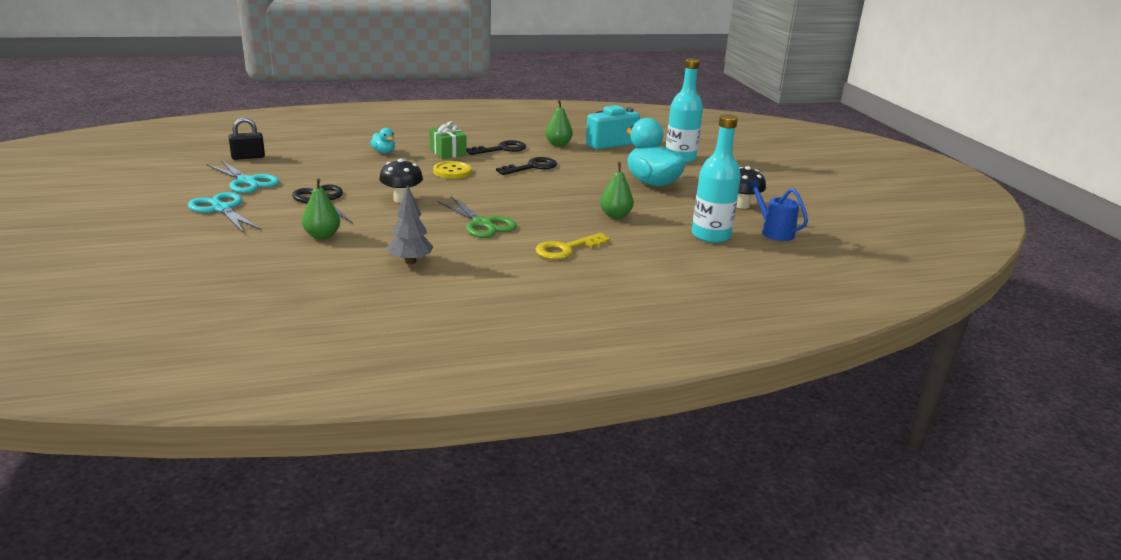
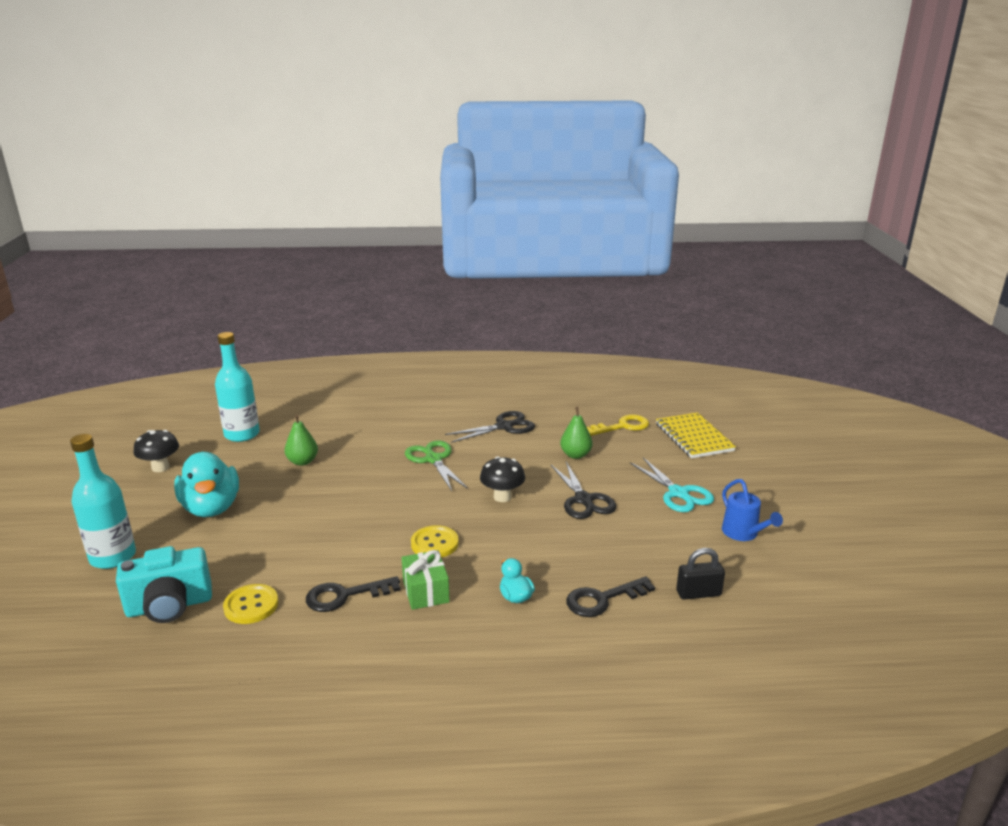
camera: 165 degrees left, 0 degrees up
(158, 263) = (694, 437): none -> yellow notebook
(248, 182) = (673, 536): turquoise scissors -> none
(410, 261) = (504, 426): grey tree -> black scissors
(532, 167) = (329, 548): black key -> black key (602, 599)
(558, 144) = (251, 605): green pear -> yellow button
(566, 249) = (377, 429): yellow key -> yellow key (622, 426)
(773, 231) = (180, 435): blue watering can -> blue watering can (743, 534)

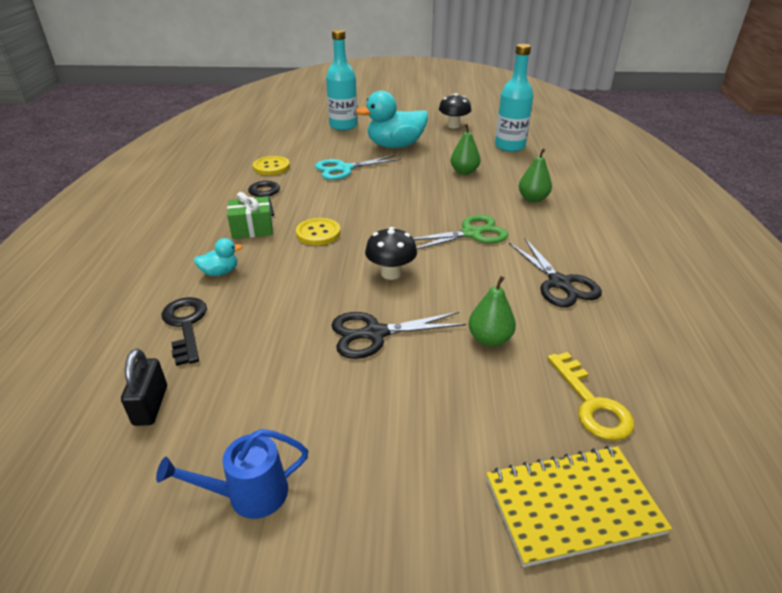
camera: 95 degrees right, 10 degrees up
(169, 606) = (284, 145): turquoise camera -> none
(369, 429) = (532, 199): none -> green pear
(679, 494) = (376, 436): turquoise scissors -> turquoise scissors (343, 169)

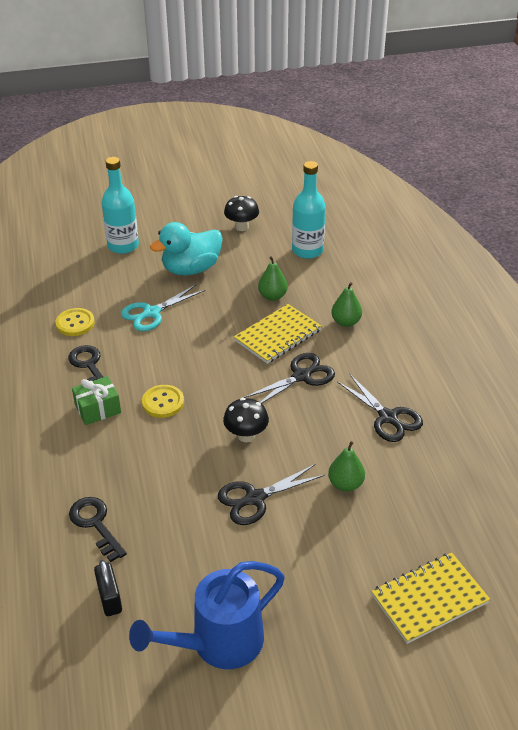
camera: 15 degrees left, 5 degrees up
(220, 272) = (95, 465): turquoise duck -> none
(248, 495) = (217, 644): blue watering can -> blue watering can, size x1.75
(458, 199) = (278, 335): none -> yellow notebook
(472, 233) = (302, 376): green scissors -> black scissors
(592, 404) = (430, 523): yellow key -> none

